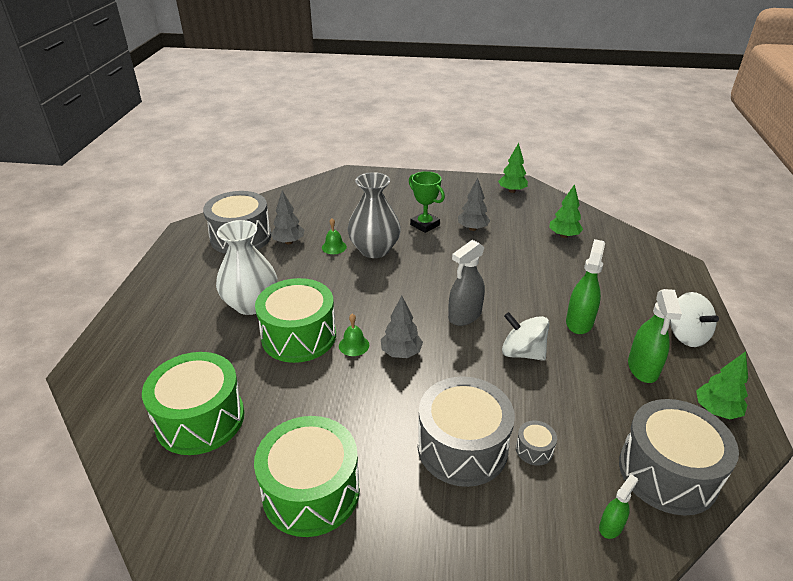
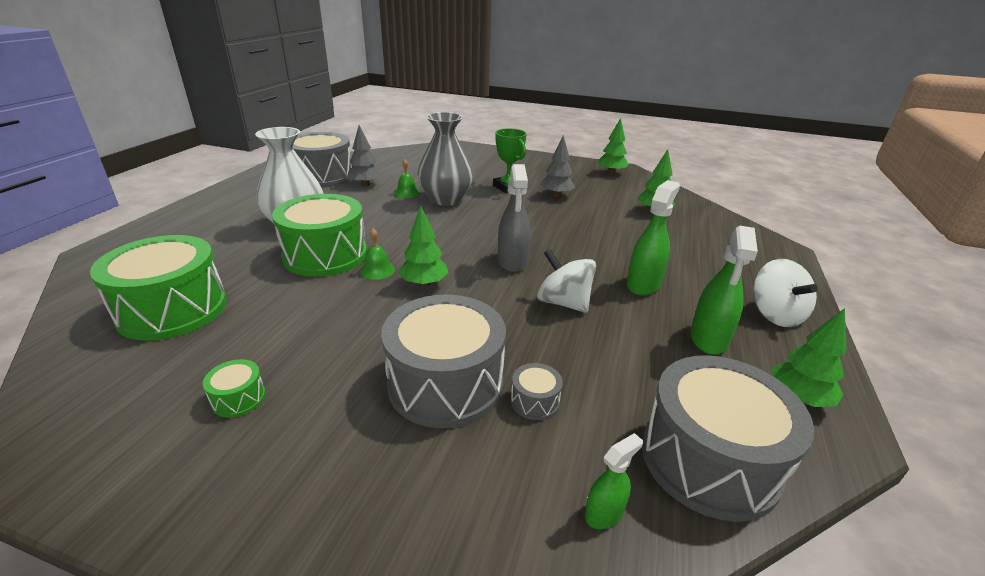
camera: 10 degrees right, 5 degrees down
(311, 491) = (238, 398): green drum -> green drum, size x0.41
(401, 353) = (424, 284): grey tree -> green tree
(464, 316) = (512, 261): grey spray bottle -> grey spray bottle turned 60 degrees counterclockwise

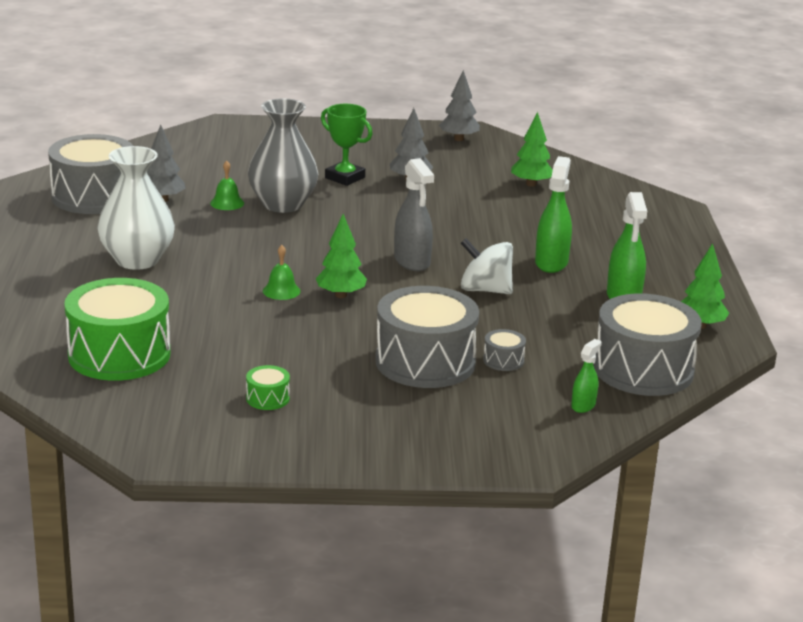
camera: 20 degrees left, 5 degrees down
(325, 255) = (210, 285): green drum -> none
(611, 172) = (459, 139): green tree -> grey tree
(775, 314) = (676, 269): white spinning top -> none

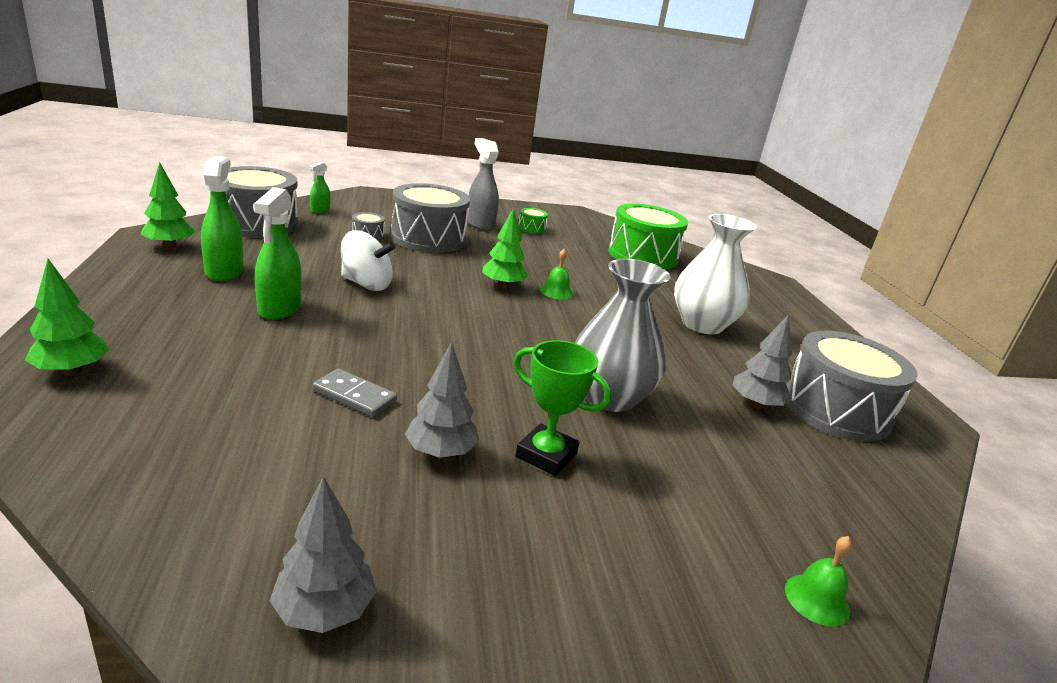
camera: 170 degrees right, 0 degrees up
(227, 203) = (678, 399): green bell -> green bell (817, 599)
(412, 261) = (438, 315): grey spray bottle -> grey spray bottle (480, 224)
(468, 205) = (354, 396): none -> grey domino
(531, 184) = (228, 446): green tree -> green tree (72, 371)

